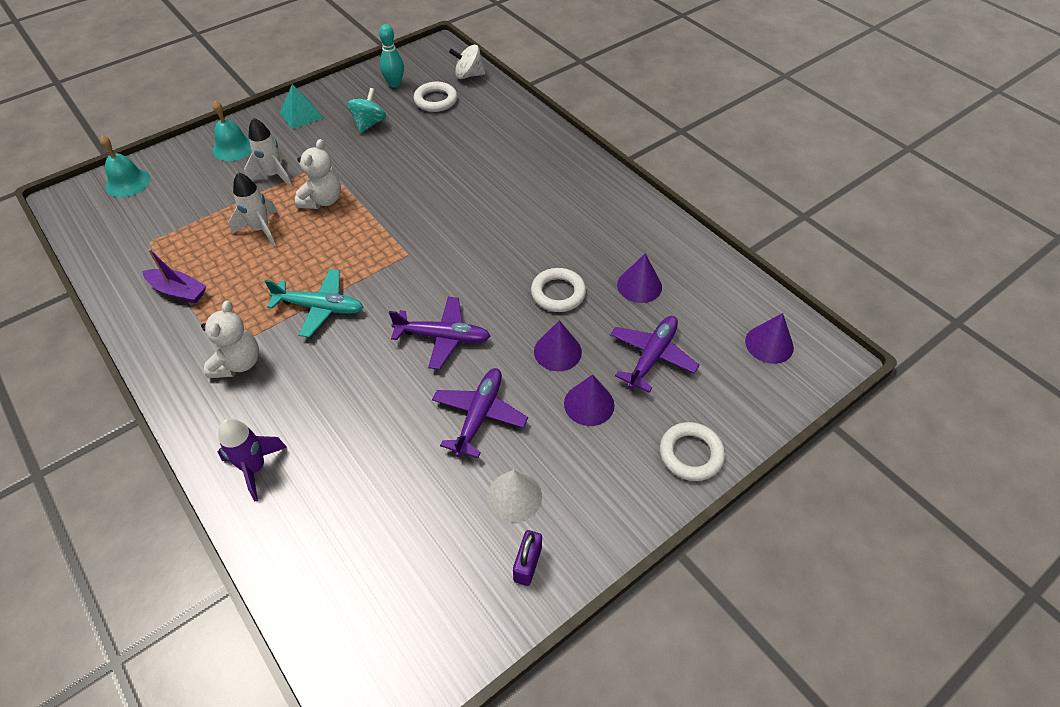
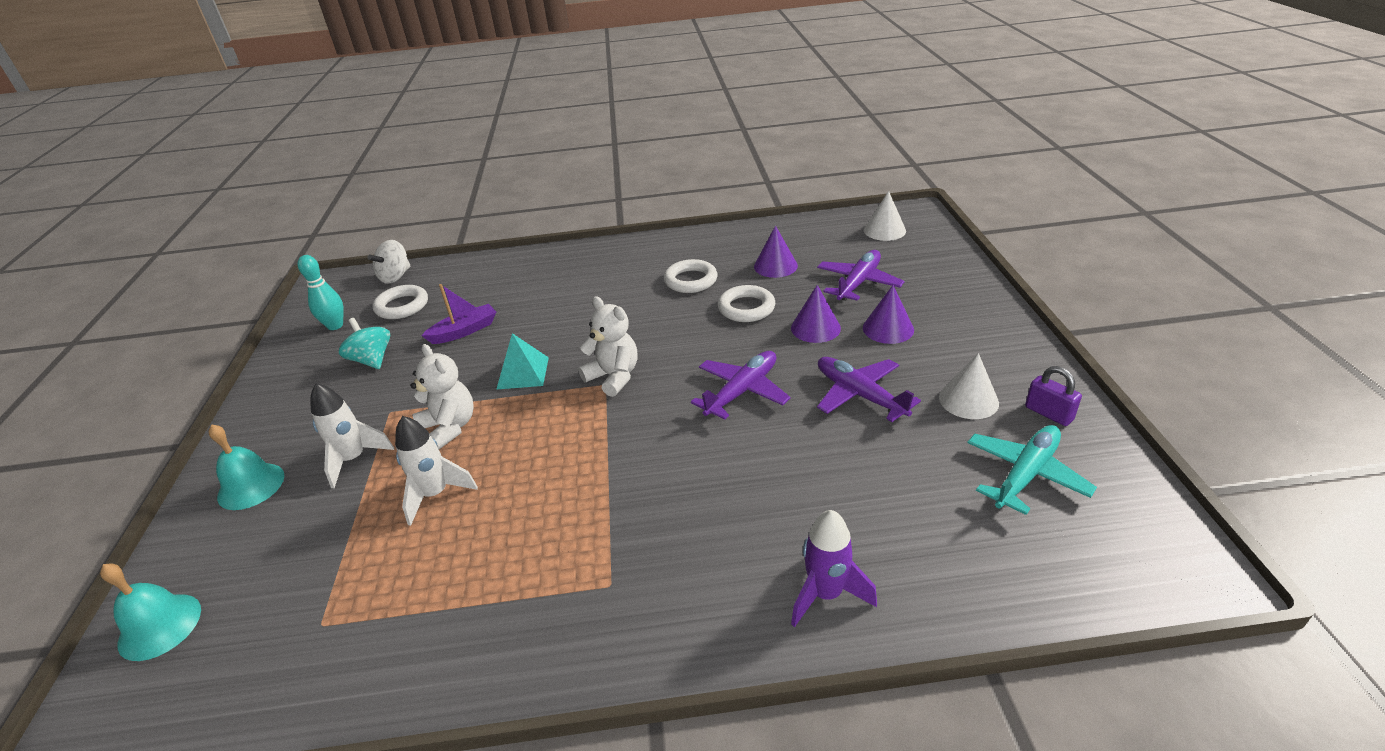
camera: 55 degrees left, 15 degrees down
(178, 291) = (457, 609): purple boat -> purple boat (464, 331)
(238, 363) = (644, 572): white teddy bear -> white teddy bear (614, 377)
(301, 115) = (279, 409): turquoise pyramid -> turquoise pyramid (523, 373)
(320, 307) = (619, 472): turquoise plane -> turquoise plane (1025, 474)
(652, 356) = (858, 283): purple plane -> purple plane turned 60 degrees clockwise
(691, 454) = (971, 295): white ring -> white ring (690, 280)
(769, 344) = (884, 230): purple cone -> white cone

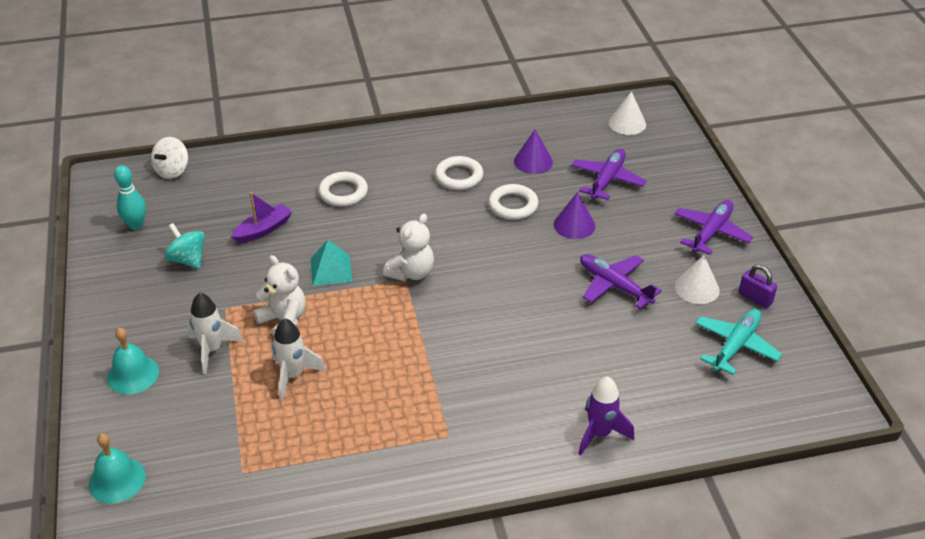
camera: 10 degrees left, 5 degrees up
(402, 306) = (193, 203): white ring -> white ring (343, 193)
(614, 377) = (411, 273): white teddy bear -> white teddy bear turned 90 degrees clockwise
(742, 391) = (520, 284): purple plane -> purple plane (711, 232)
(888, 328) = (634, 225): purple cone -> none

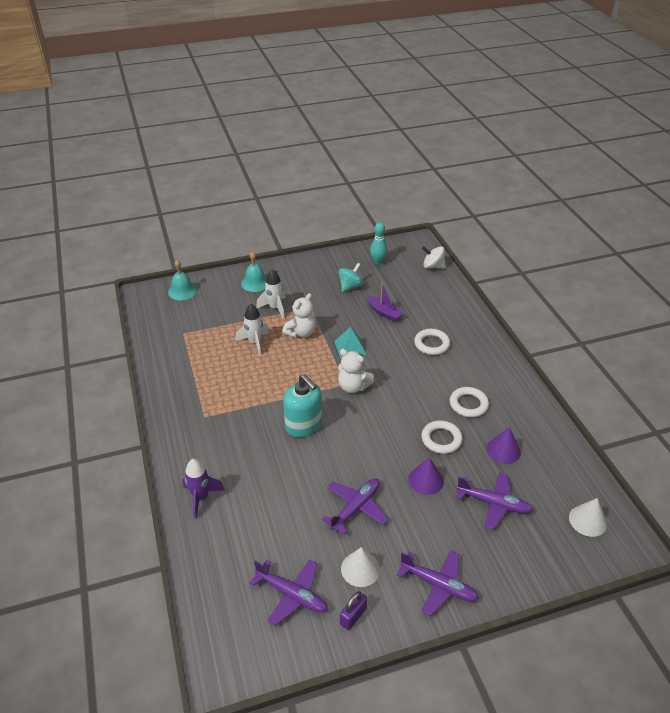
camera: 85 degrees right, 0 degrees up
(477, 325) = (304, 425): none -> turquoise soap dispenser
(735, 346) = (292, 595): turquoise plane -> purple plane

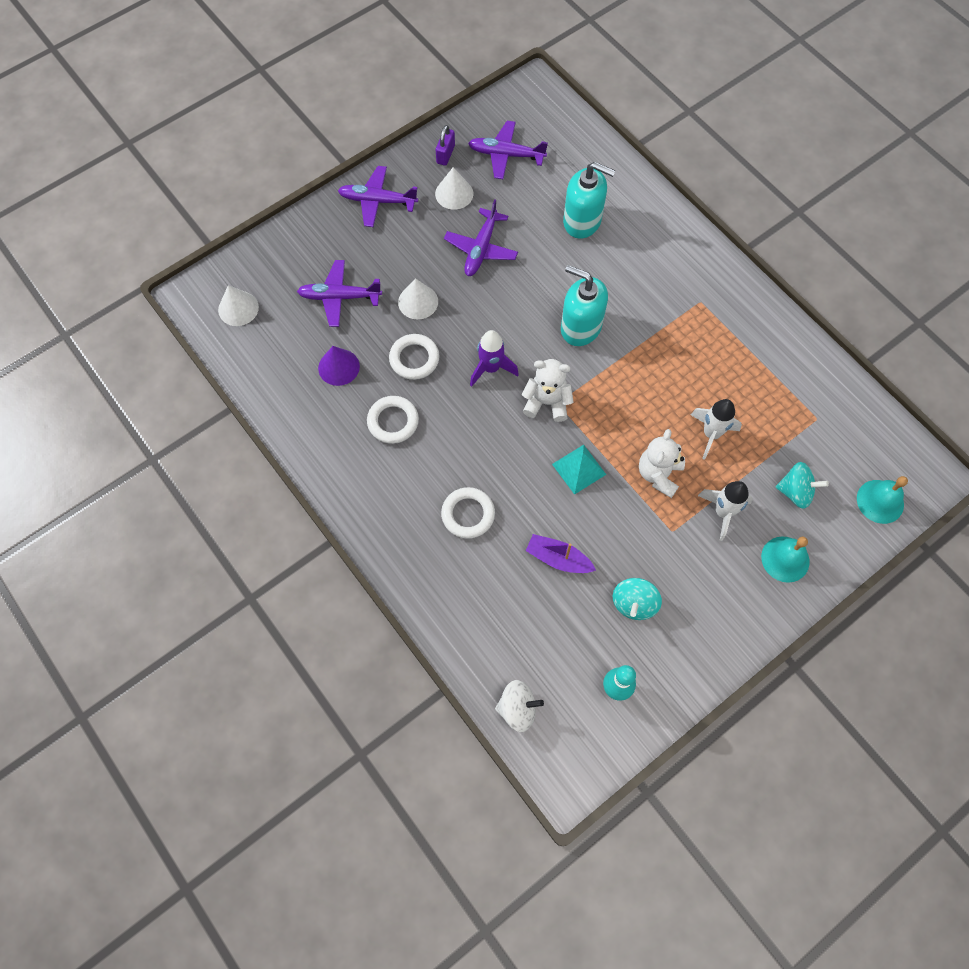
camera: 160 degrees right, 25 degrees up
(201, 498) = (641, 211): purple rocket -> purple rocket (491, 368)
(226, 306) = (795, 492): none -> turquoise spinning top
(256, 505) = (582, 221): none -> turquoise soap dispenser
(426, 480) = (418, 302): purple cone -> white cone

